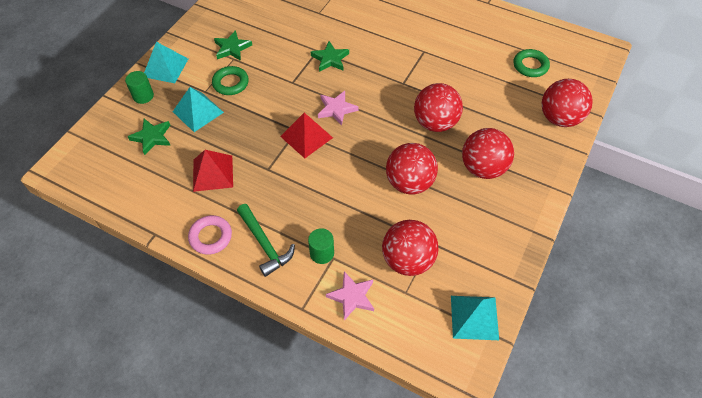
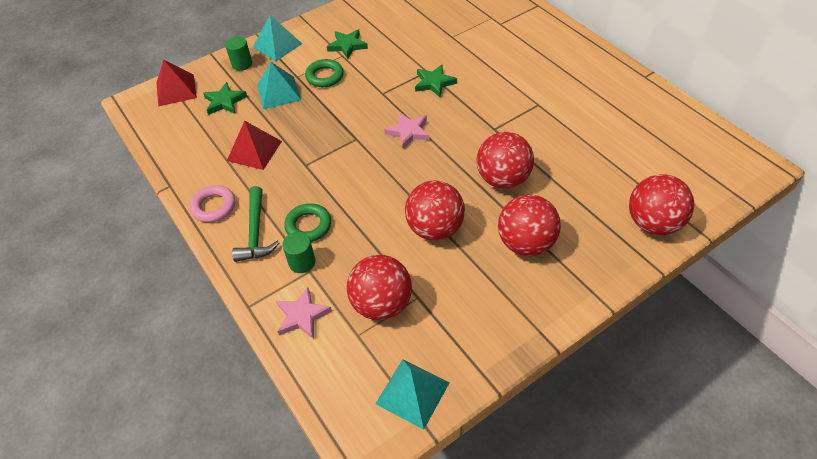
camera: 30 degrees right, 5 degrees down
(306, 137) = (361, 148): red pyramid -> red pyramid (176, 90)
(530, 66) = (653, 156): green ring -> green ring (308, 226)

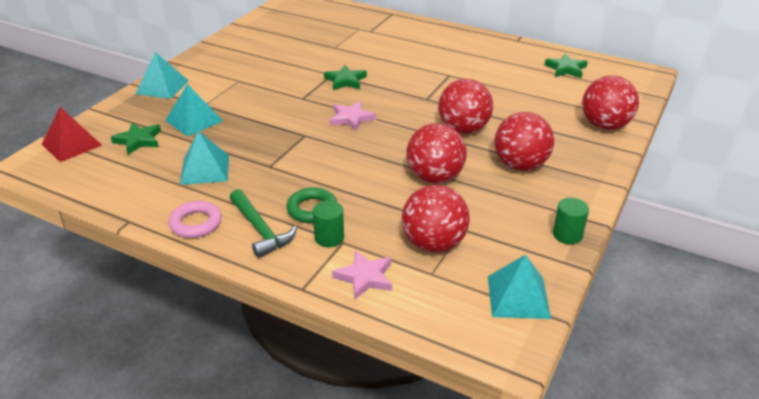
camera: 30 degrees left, 15 degrees down
(242, 64) = (134, 108): green cylinder -> green cylinder (567, 235)
(254, 150) = (205, 169): red pyramid -> turquoise pyramid
(325, 76) = (233, 99): green ring -> none
(347, 46) = (238, 73): green star -> green star (566, 69)

